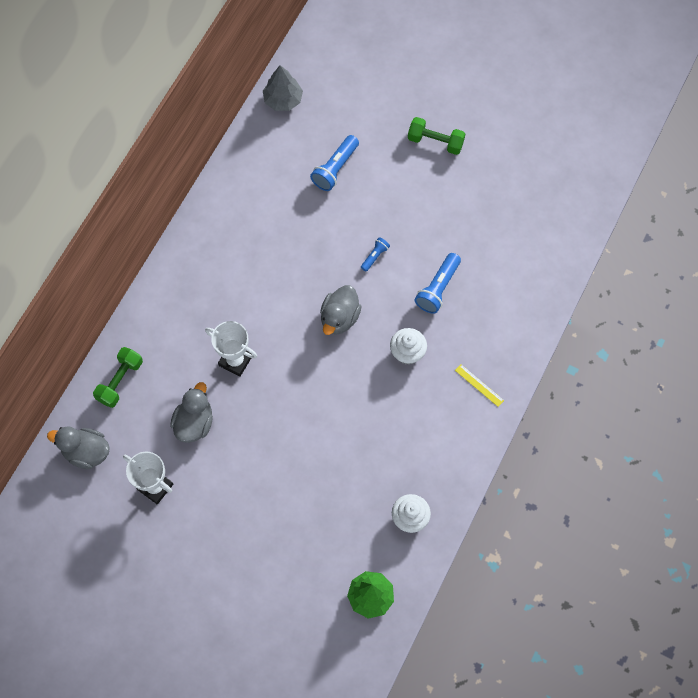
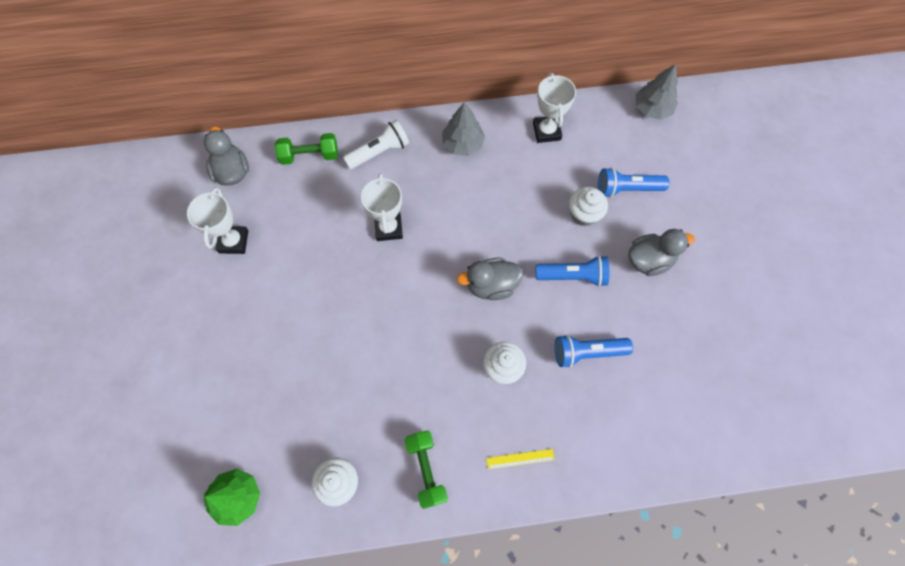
camera: 55 degrees right, 0 degrees up
(160, 325) = (379, 152): none -> white flashlight
(194, 422) = (310, 233): grey duck -> grey duck (649, 260)
(203, 257) = (463, 144): none -> grey tree
(242, 188) = (546, 131): none -> white trophy
(332, 214) = (583, 214): none -> white cupcake
(375, 256) = (573, 276): blue flashlight -> blue flashlight, size x1.78
(435, 141) = (727, 253): green dumbbell -> green dumbbell (426, 469)
(479, 385) = (520, 459): yellow ruler -> yellow ruler turned 75 degrees clockwise

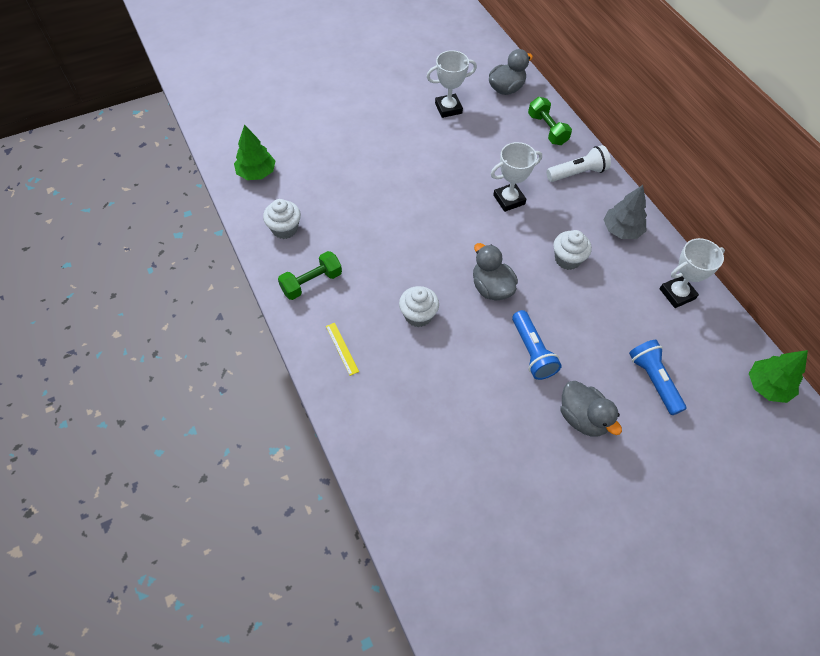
camera: 70 degrees right, 10 degrees down
(379, 152) = (577, 173): white flashlight -> white flashlight turned 60 degrees counterclockwise
(583, 214) = (602, 347): white cupcake -> white cupcake (567, 259)
(587, 352) = (460, 381): blue flashlight -> none
(652, 109) = (767, 386): grey tree -> green tree

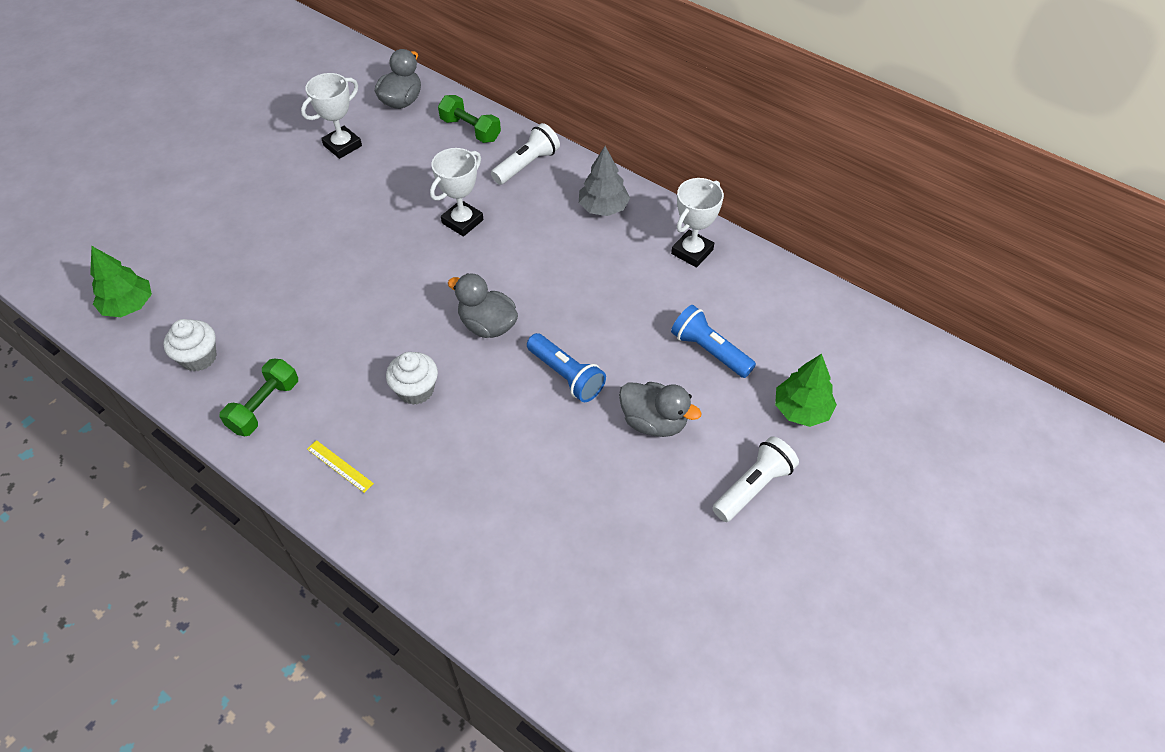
camera: 25 degrees left, 5 degrees down
(567, 259) = (559, 261): white cupcake -> none
(637, 506) = (753, 487): none -> white flashlight
(767, 386) = (824, 308): green tree -> green tree (801, 410)

